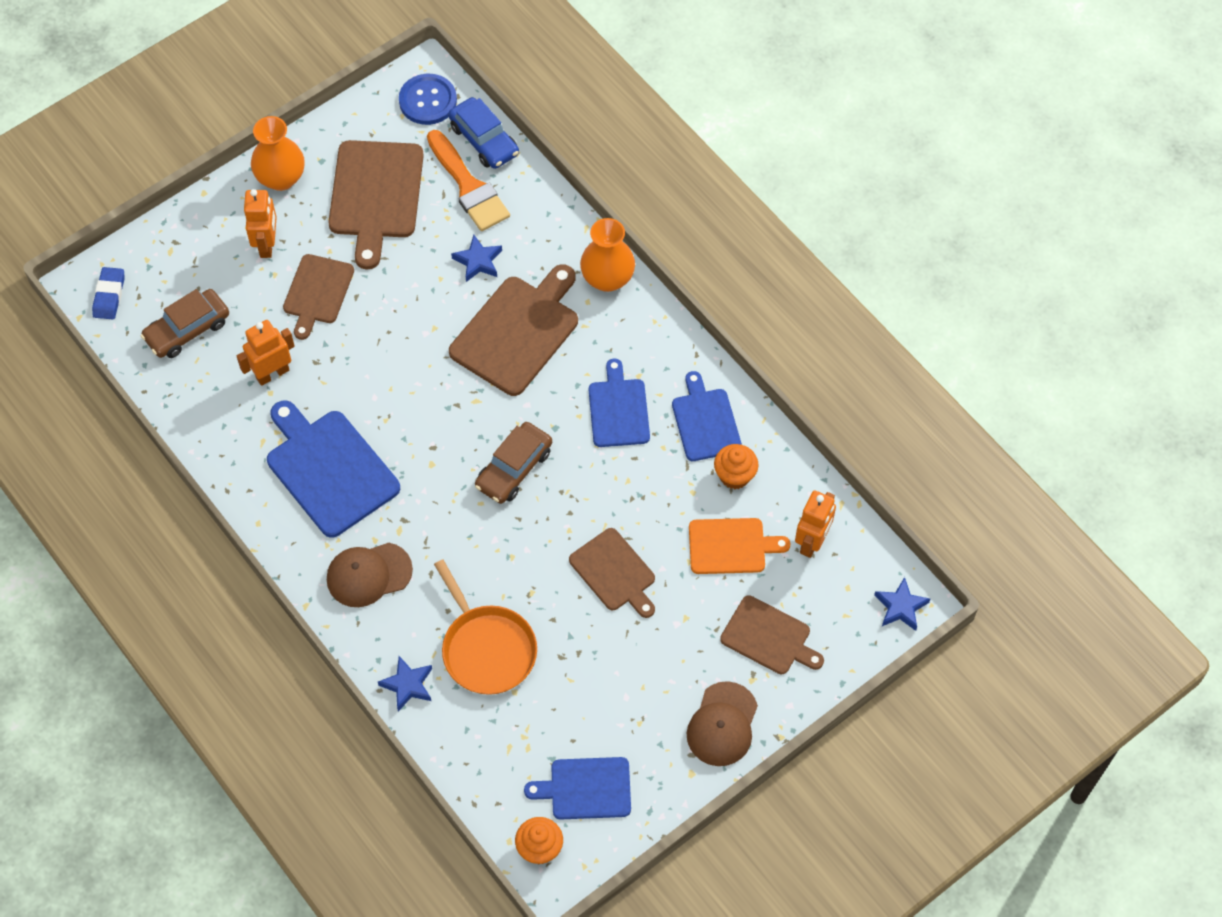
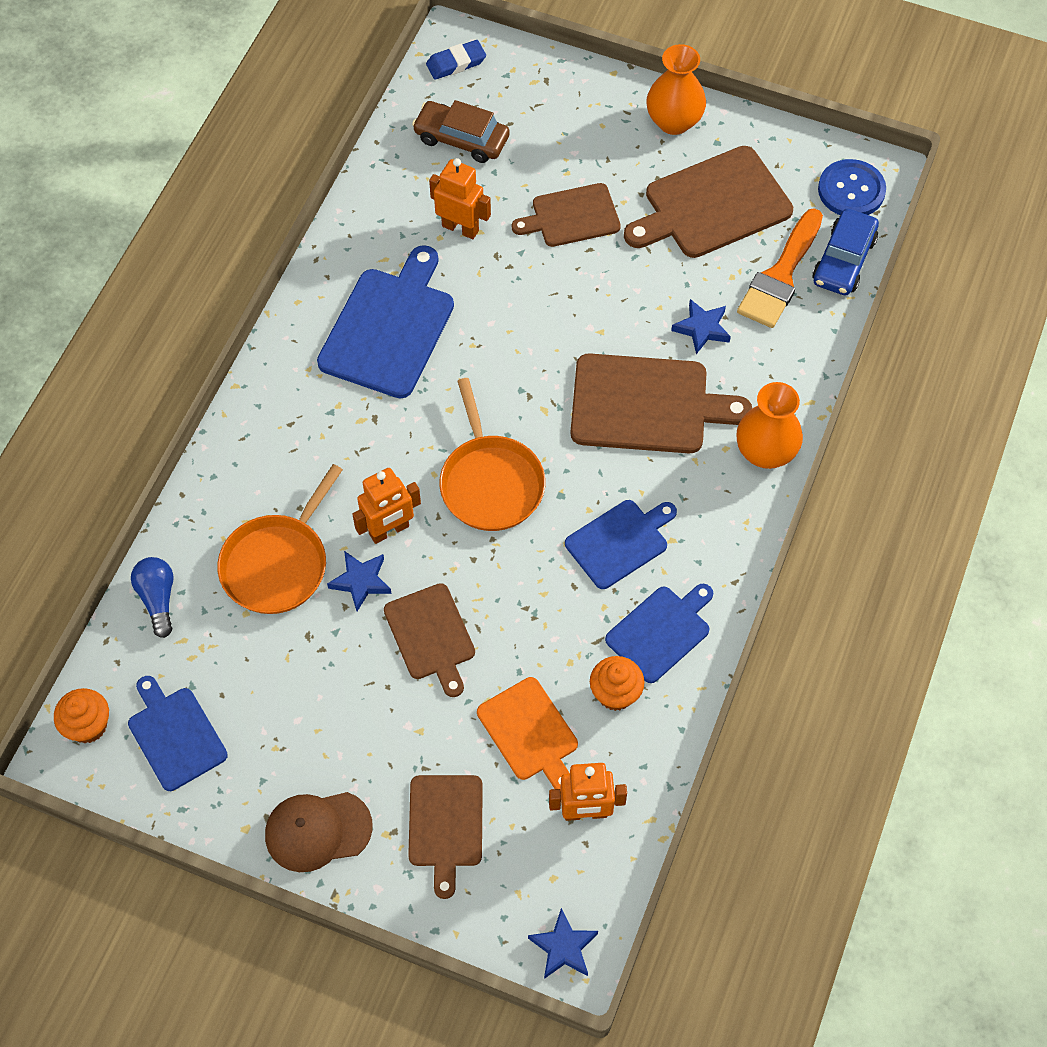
camera: 60 degrees right, 0 degrees up
(267, 244) = (594, 150): orange robot -> orange robot (389, 530)
(368, 574) = (298, 420): brown cap -> none
(408, 685) = (200, 515): blue star -> blue star (361, 581)
(461, 749) = (158, 599): none -> blue light bulb
(514, 468) = (491, 483): brown car -> orange pan
(614, 572) = (431, 636): brown cutting board -> brown cutting board turned 45 degrees counterclockwise

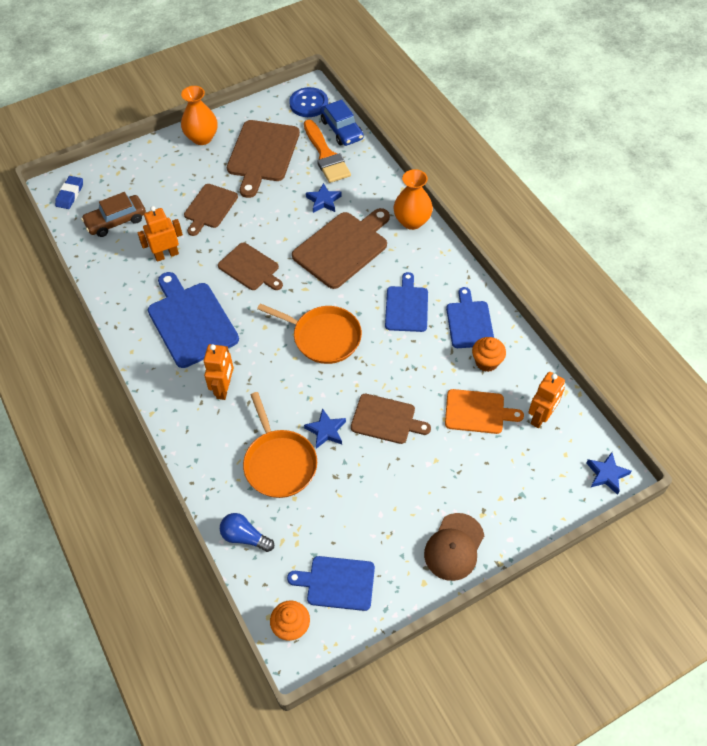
camera: 50 degrees left, 5 degrees down
(389, 530) = (308, 398): orange robot -> orange robot (224, 388)
(445, 826) = (499, 483): brown cutting board -> brown cutting board (250, 268)

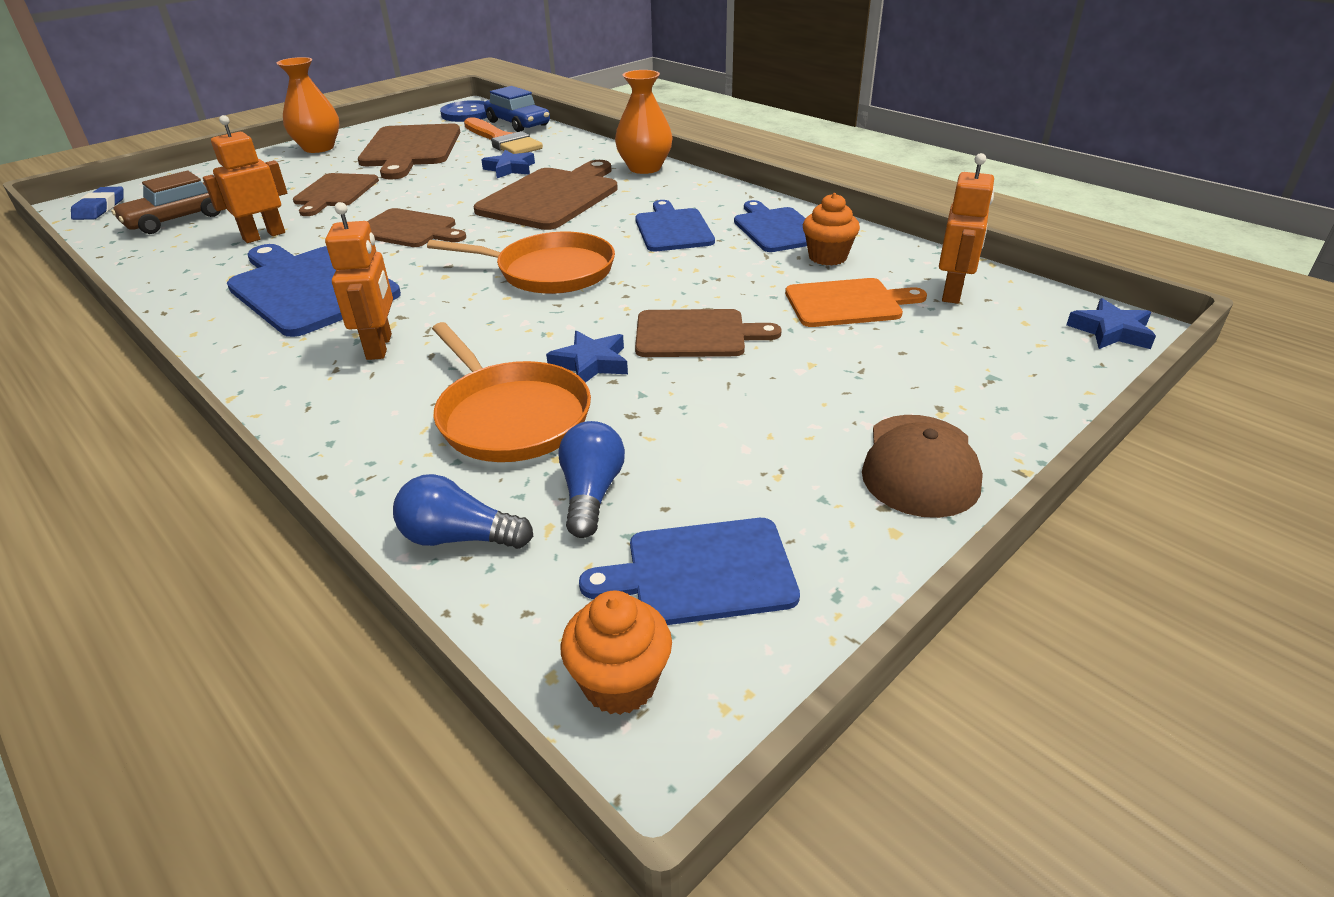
camera: 15 degrees left, 20 degrees down
(304, 525) = (591, 493): none -> blue light bulb

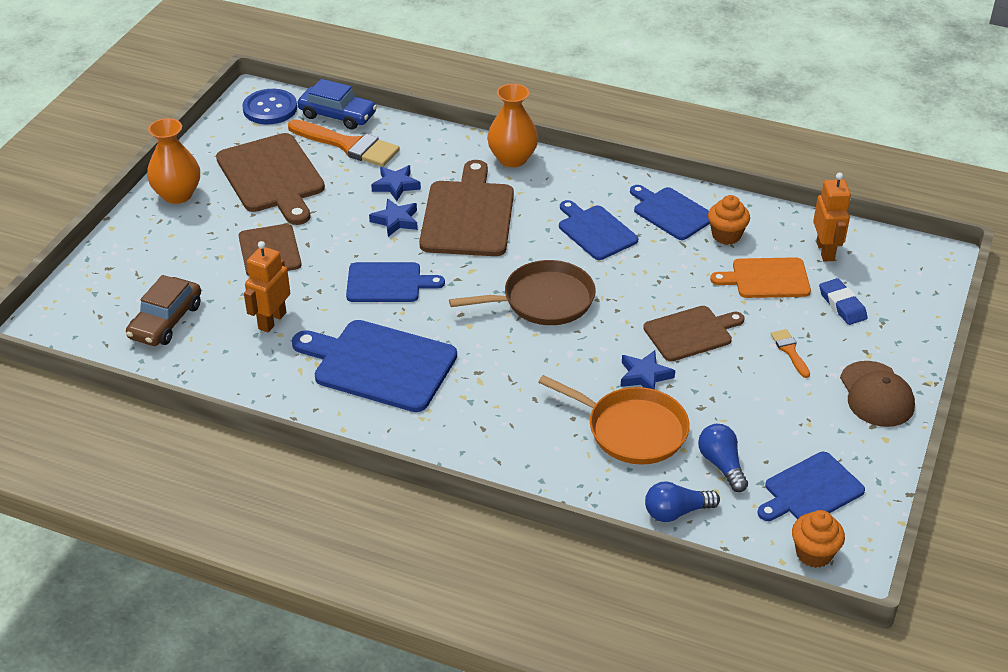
camera: 25 degrees left, 5 degrees up
(100, 208) = (69, 326): blue eraser -> blue eraser (842, 305)
(380, 347) = (493, 402): orange robot -> none
(409, 229) = (387, 283): brown cutting board -> blue cutting board
(550, 271) = (543, 300): orange pan -> brown pan
(818, 382) = (790, 351): none -> orange brush
(847, 303) = (766, 278): orange cutting board -> orange cutting board turned 150 degrees counterclockwise
(1111, 331) = (931, 262): blue star -> blue star (396, 220)

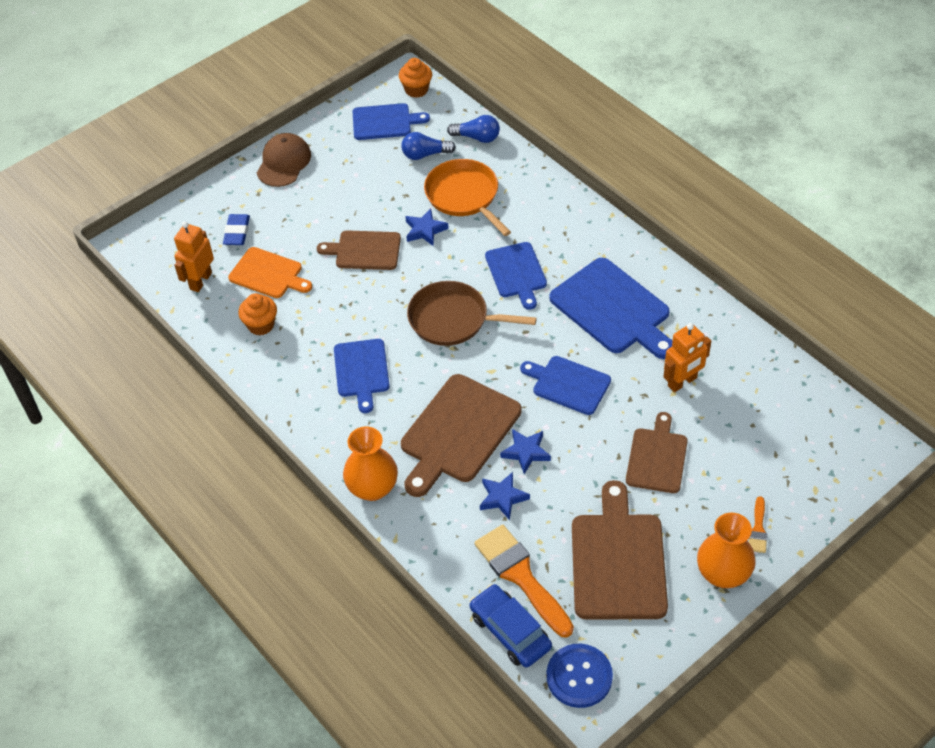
camera: 150 degrees left, 10 degrees up
(166, 321) = (773, 416): brown car -> none
(671, 212) = (283, 366): blue cutting board -> blue cutting board (516, 272)
(721, 465) = (425, 154): blue light bulb -> blue light bulb turned 75 degrees clockwise
(790, 351) = (309, 212): orange brush -> orange brush (758, 529)

